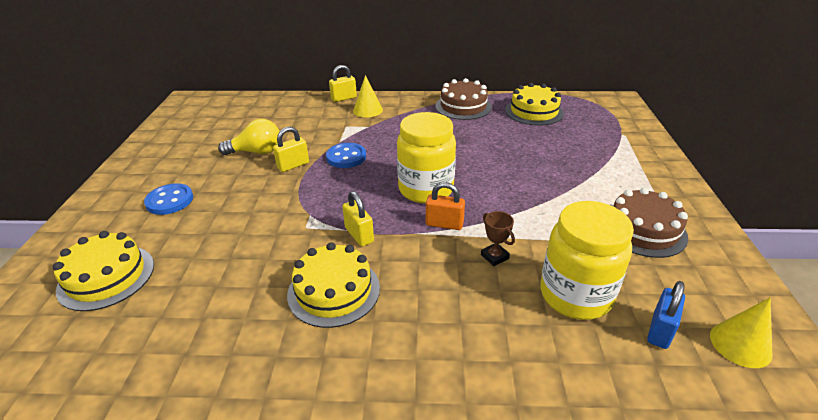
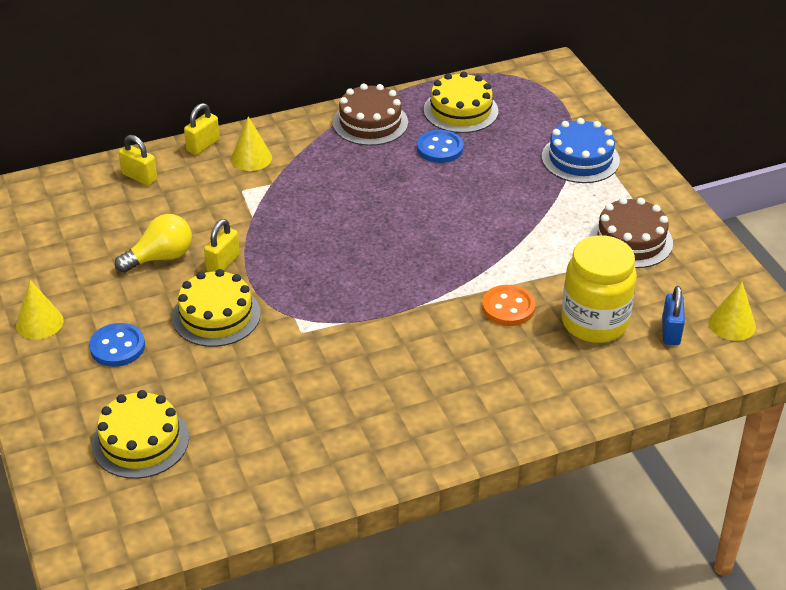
camera: 25 degrees left, 5 degrees up
(142, 172) = (39, 323): none -> yellow cone
(334, 291) = (380, 383): yellow cake -> yellow cake (216, 315)
(346, 157) = (278, 235): blue button -> blue button (440, 148)
(359, 235) = (364, 324): yellow padlock -> yellow padlock (139, 177)
(426, 189) = (398, 253): yellow jar -> none
(444, 224) = (442, 288): orange padlock -> none
(494, 256) = (508, 307): brown trophy -> orange button
(618, 158) = (580, 159): none -> blue cake

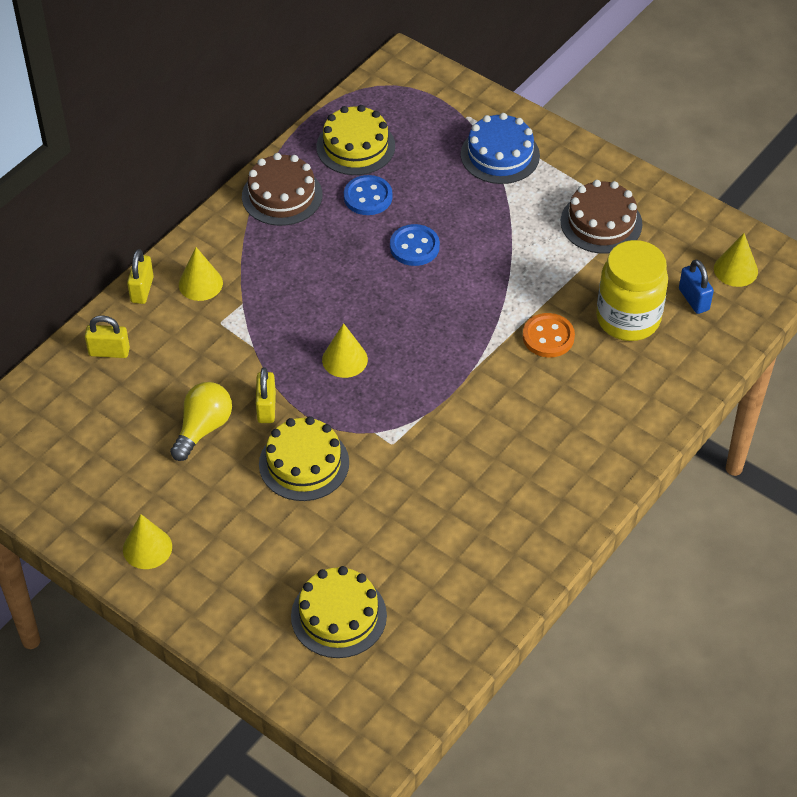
camera: 30 degrees left, 10 degrees up
(117, 347) = (241, 537): blue button -> blue button (414, 247)
(317, 254) = (344, 359): none -> yellow cone

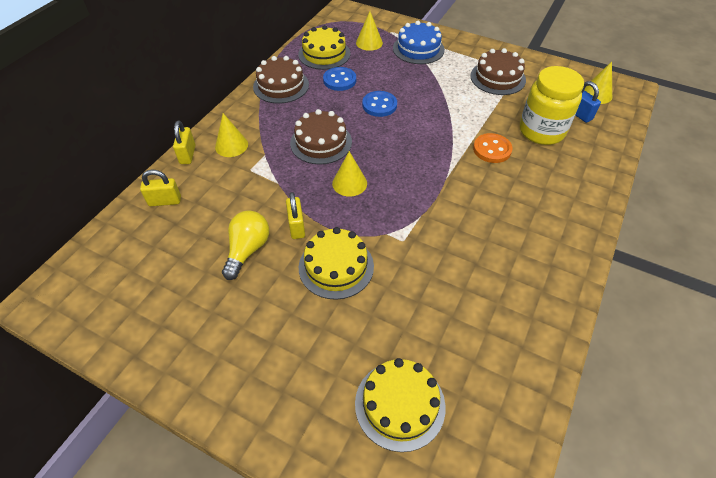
camera: 10 degrees left, 0 degrees up
(147, 548) = (210, 364): yellow cone -> yellow cone (369, 42)
(320, 295) = (321, 142): none -> brown cake

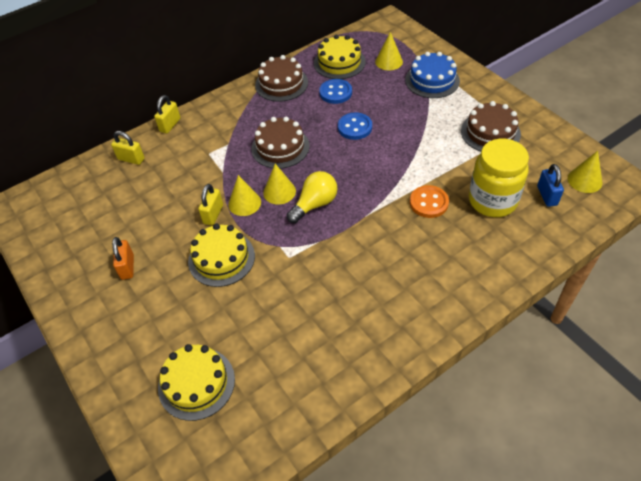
camera: 30 degrees right, 0 degrees up
(231, 145) = (207, 127): yellow cone -> yellow cone (244, 203)
(237, 314) = (127, 267): none -> orange padlock
(247, 250) = (165, 220): yellow light bulb -> yellow light bulb (315, 204)

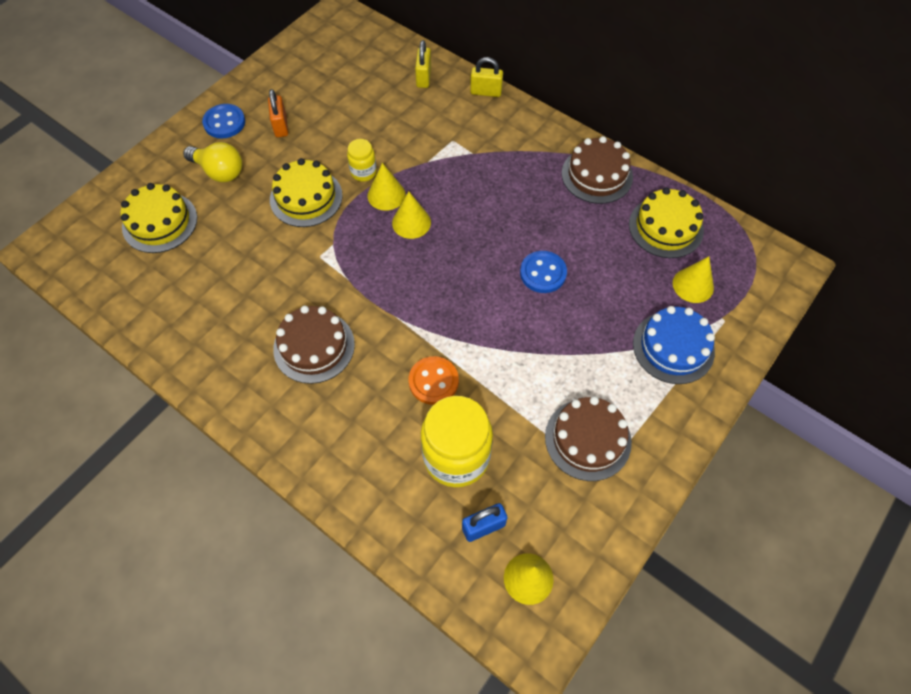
camera: 70 degrees right, 10 degrees up
(127, 267) = (281, 126): orange padlock -> orange padlock turned 75 degrees counterclockwise
(213, 214) = (363, 172): yellow padlock -> yellow jar
(280, 147) = (482, 204): brown cake -> brown cake (314, 346)
(315, 204) = (401, 261): yellow light bulb -> yellow light bulb (219, 171)
(335, 92) = (602, 237): blue button -> blue button (224, 122)

